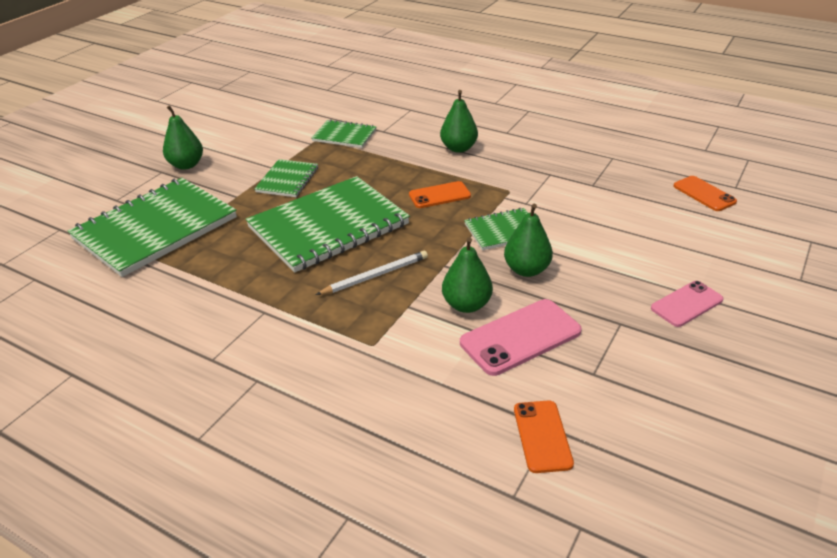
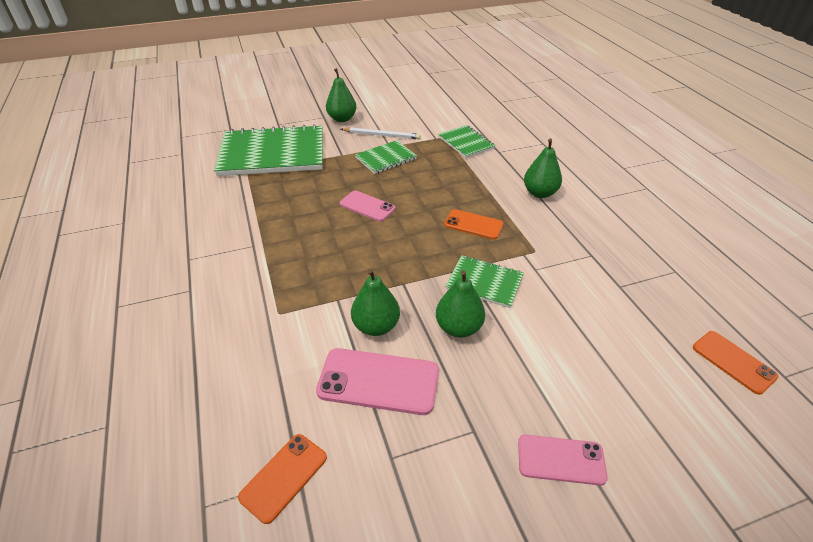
camera: 40 degrees right, 5 degrees up
(328, 226) = (367, 206): green notebook -> pink phone
(375, 275) = (347, 262): white pencil -> white pencil (382, 135)
(704, 194) = (733, 362): orange phone -> orange phone turned 45 degrees counterclockwise

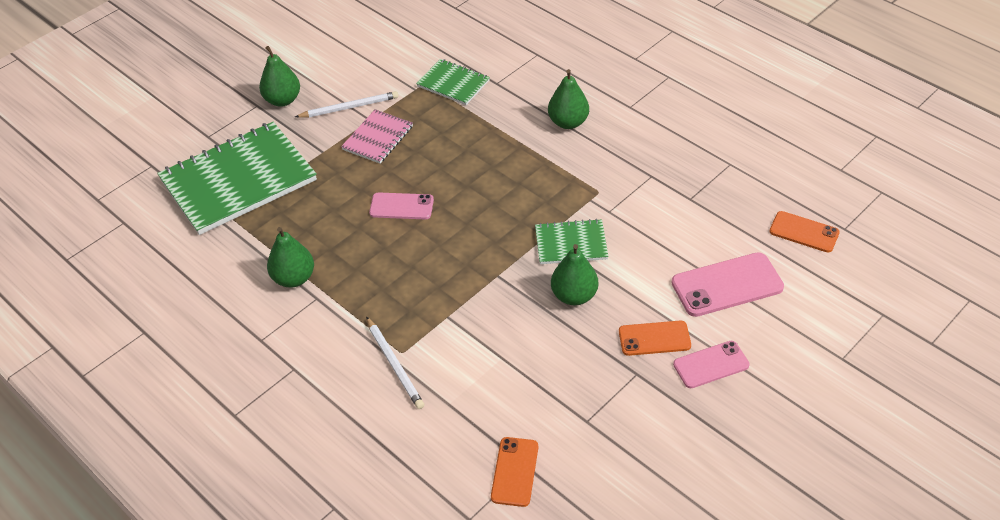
camera: 25 degrees left, 5 degrees up
(264, 321) = (394, 365): none -> white pencil
(376, 326) = (501, 325): green pear -> green pear (294, 278)
(378, 381) = (537, 370): pink phone -> pink phone (727, 285)
(386, 158) = (377, 138): green notebook -> pink notebook
(473, 225) = (524, 186): orange phone -> orange phone (654, 338)

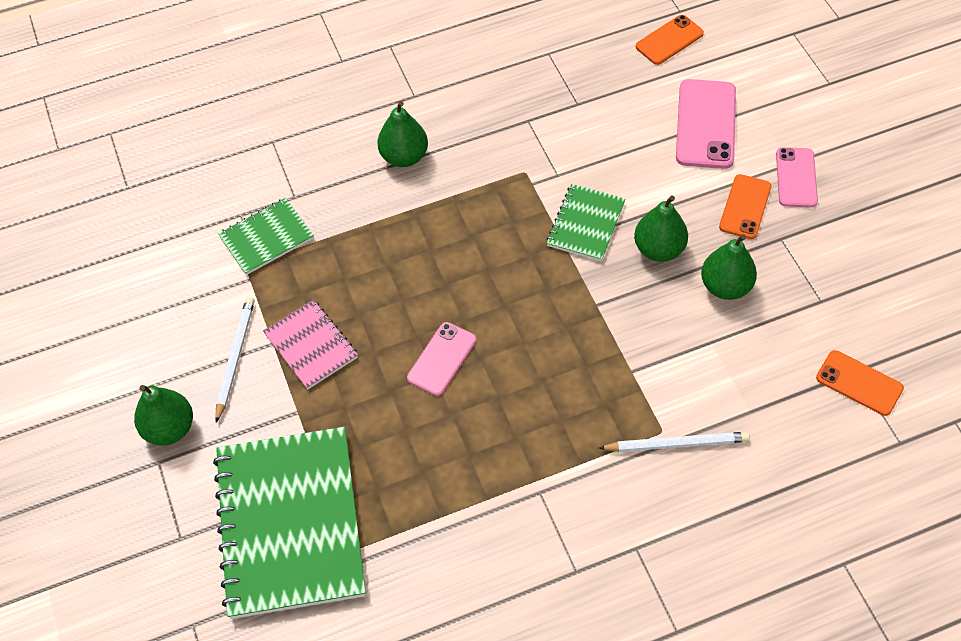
camera: 65 degrees left, 10 degrees up
(294, 278) = (496, 507): green pear -> green pear (725, 286)

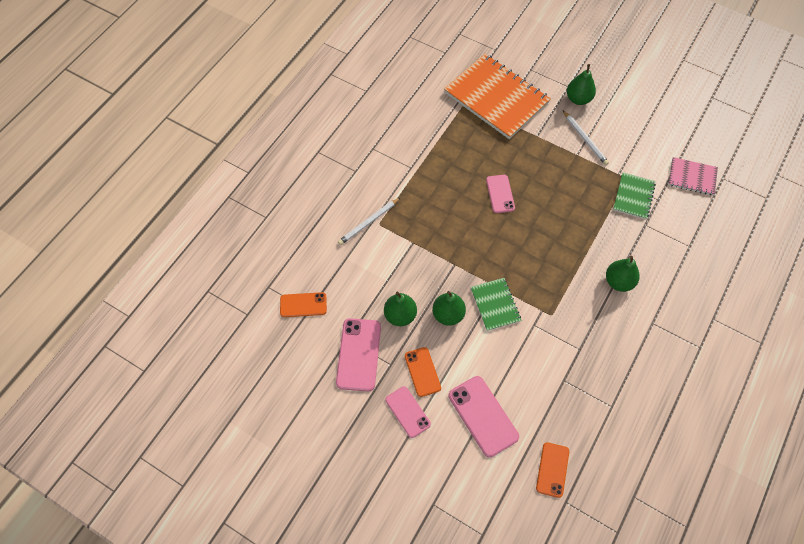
camera: 140 degrees right, 5 degrees up
(290, 523) = (496, 98): green notebook -> orange notebook
(311, 345) = (560, 164): pink notebook -> pink notebook (692, 177)
(817, 273) = (358, 354): none -> pink phone

